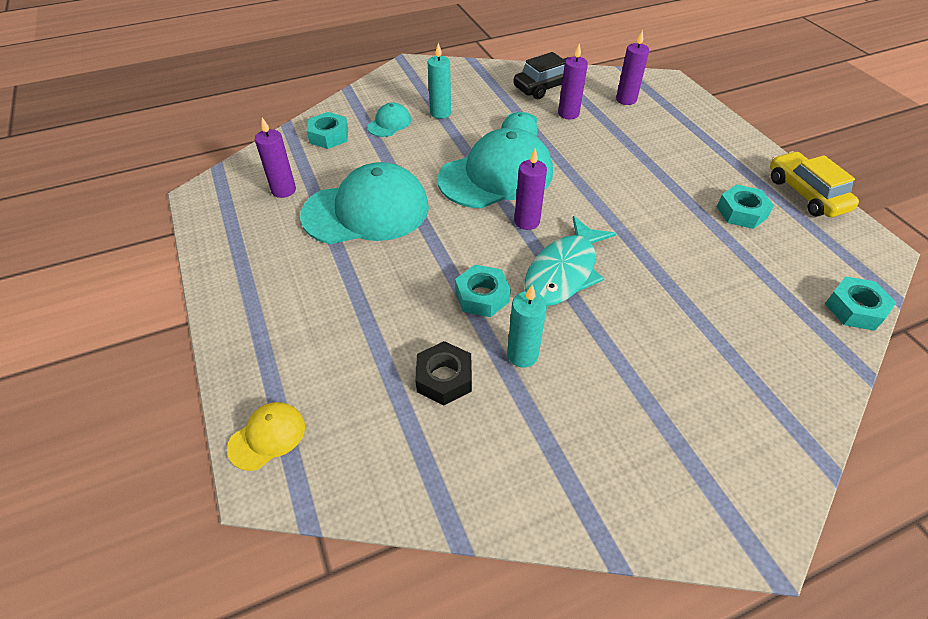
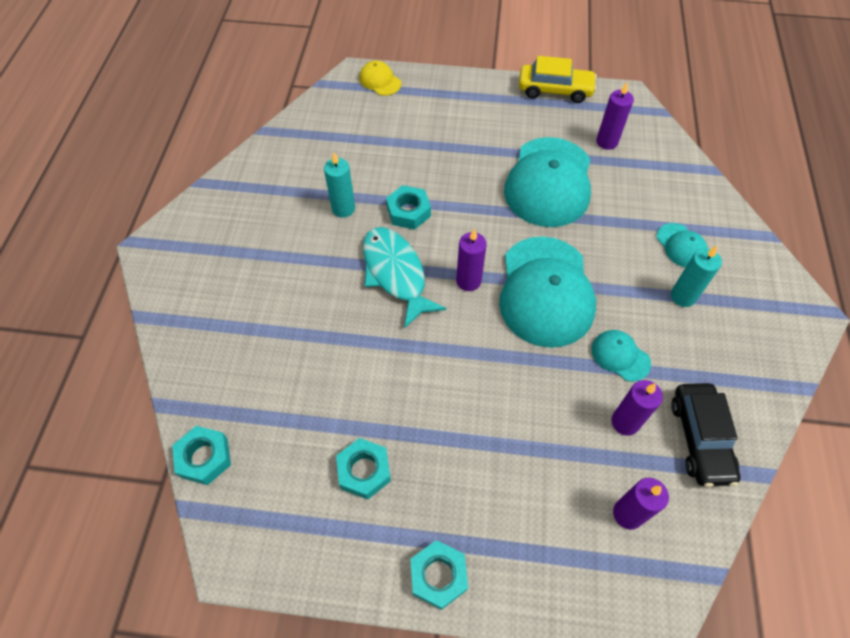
camera: 120 degrees right, 10 degrees up
(267, 436) = (380, 81): yellow cap -> yellow cap turned 150 degrees clockwise
(329, 136) = (678, 193): turquoise nut -> turquoise nut (438, 576)
(444, 378) = (358, 163): black nut -> none
(806, 194) = (343, 569): yellow car -> yellow car (555, 90)

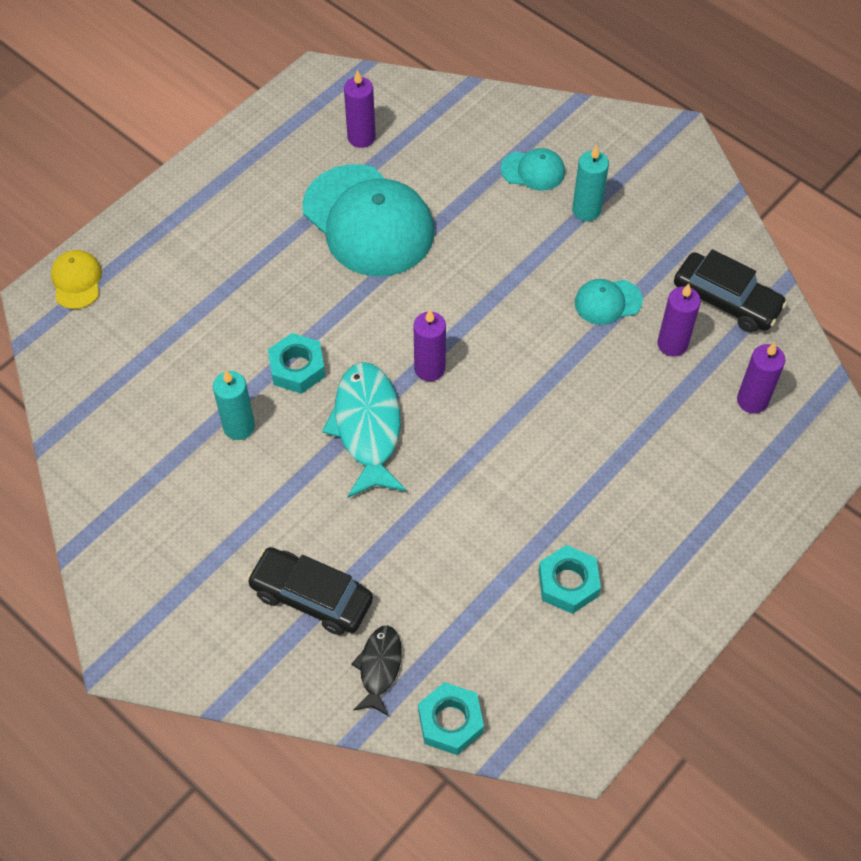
camera: 55 degrees left, 0 degrees up
(221, 388) = (379, 667): none -> black fish
(249, 318) = (311, 596): none -> black car
(380, 81) = (77, 281): yellow cap -> yellow cap turned 90 degrees clockwise
(395, 273) = (367, 427): turquoise fish -> turquoise fish turned 75 degrees clockwise
(438, 576) = (707, 579): turquoise nut -> none
(546, 291) = (494, 312): turquoise cap -> none
(555, 90) = (250, 131): yellow car -> none

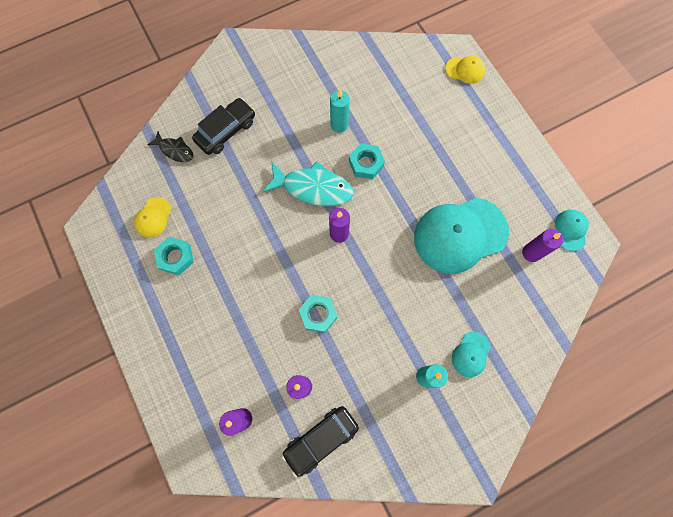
camera: 110 degrees right, 15 degrees up
(450, 722) = (132, 173): turquoise nut -> turquoise nut (318, 314)
(517, 648) = (153, 217): none -> yellow cap
(608, 302) = (348, 359): turquoise cap -> turquoise cap (570, 230)

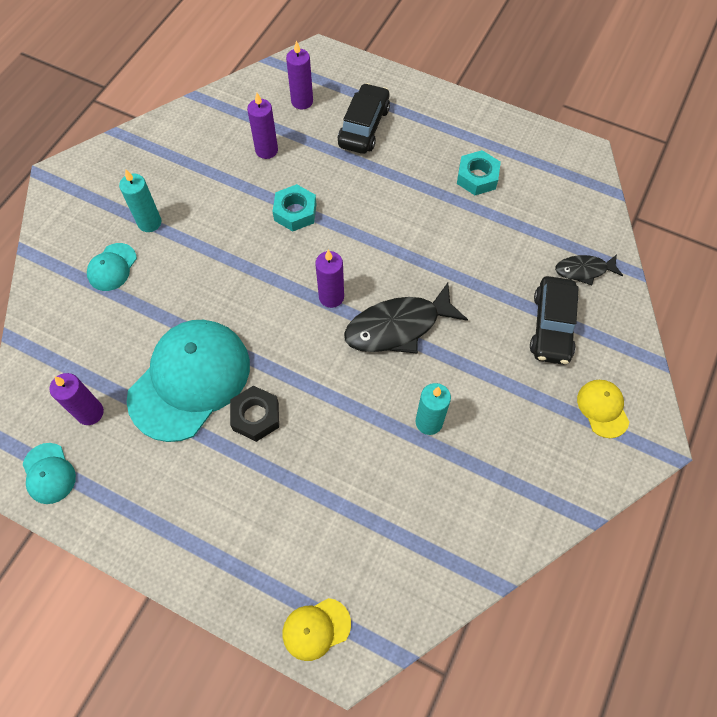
camera: 145 degrees right, 10 degrees down
(153, 217) = (535, 196): yellow cap -> yellow cap (602, 408)
(313, 188) = (398, 327): turquoise fish -> black fish
(321, 439) = (220, 125): black car -> black car (364, 127)
(366, 164) = (358, 394): turquoise nut -> none
(433, 188) = (256, 416): none -> black nut
(471, 354) = (112, 267): turquoise cap -> turquoise cap turned 150 degrees counterclockwise

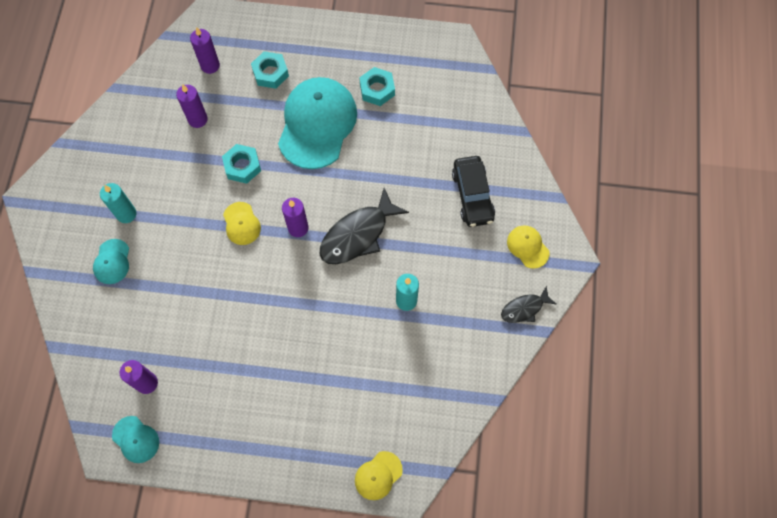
camera: 20 degrees left, 5 degrees up
(190, 380) = (214, 331): turquoise cap -> turquoise cap (317, 124)
(256, 416) = (276, 341): black nut -> none
(269, 272) = (241, 223): none -> yellow cap
(364, 127) = (270, 73): black car -> turquoise nut
(584, 270) = (483, 142): black fish -> black fish (524, 308)

